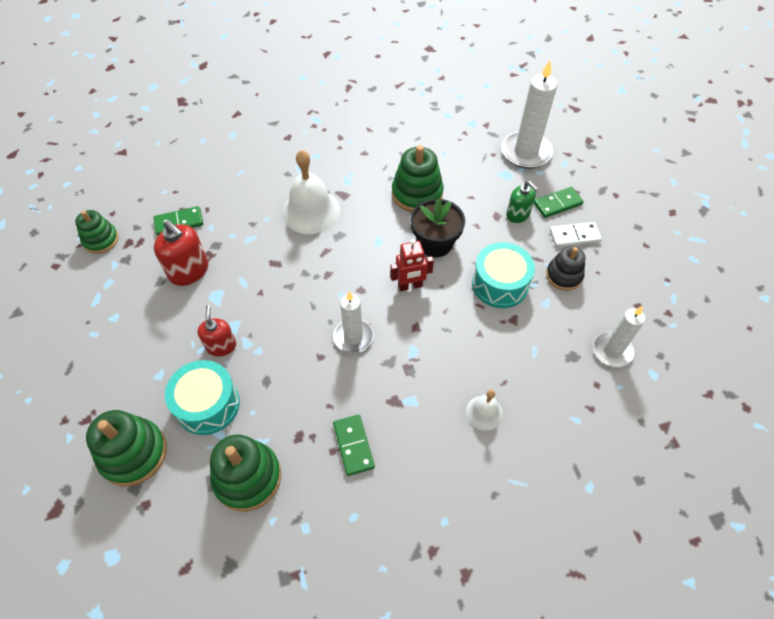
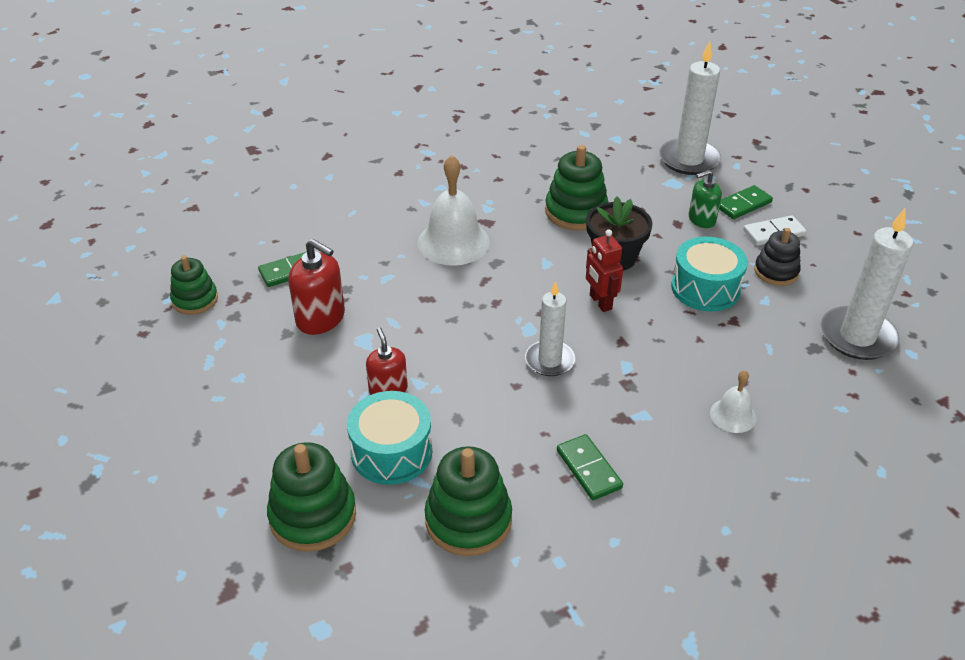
camera: 10 degrees left, 15 degrees down
(410, 286) = (600, 302): red robot -> red robot turned 90 degrees clockwise
(518, 214) = (701, 219): green soap dispenser -> green soap dispenser turned 120 degrees clockwise
(612, 350) = (857, 336): white candle -> white candle, size x1.55

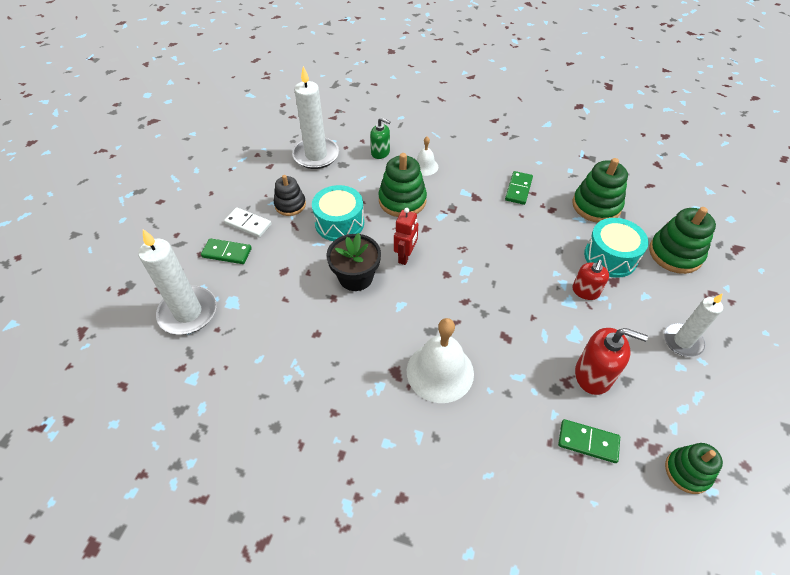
camera: 135 degrees left, 10 degrees up
(321, 318) = (593, 375): red soap dispenser -> red soap dispenser turned 120 degrees clockwise
(549, 360) = (476, 245): white candle -> white candle (682, 341)
(576, 212) = (327, 330): green stacking toy -> green stacking toy (402, 200)
(701, 219) = (267, 262): green soap dispenser -> green soap dispenser (380, 152)

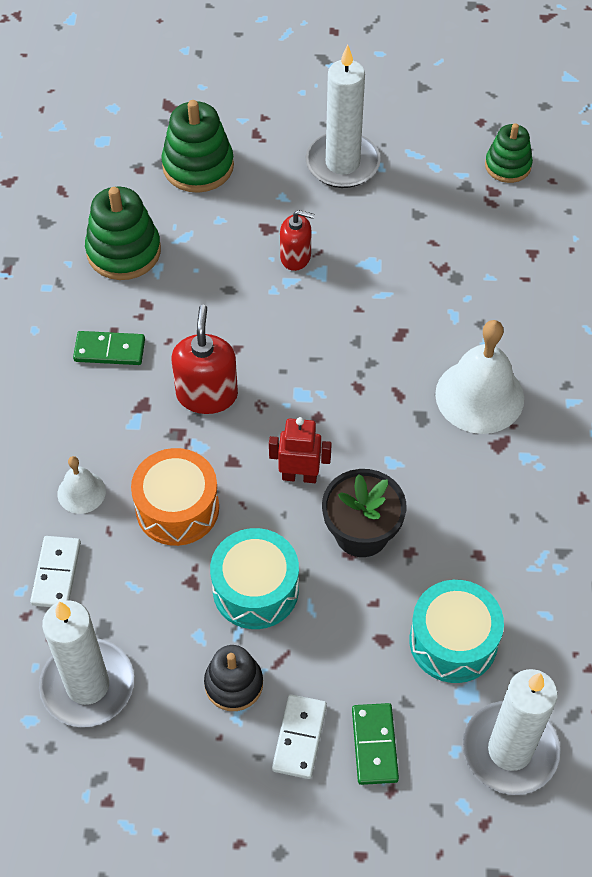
camera: 105 degrees left, 5 degrees up
(380, 152) = (56, 573): green soap dispenser -> white domino
(402, 200) = (177, 508): green stacking toy -> orange drum
(588, 442) = (510, 245): green domino -> none
(593, 375) = (422, 244): red soap dispenser -> red soap dispenser (207, 394)
(610, 257) = (224, 233): turquoise drum -> turquoise drum (453, 641)
(682, 341) = (342, 164): white candle -> white candle, size x1.55

